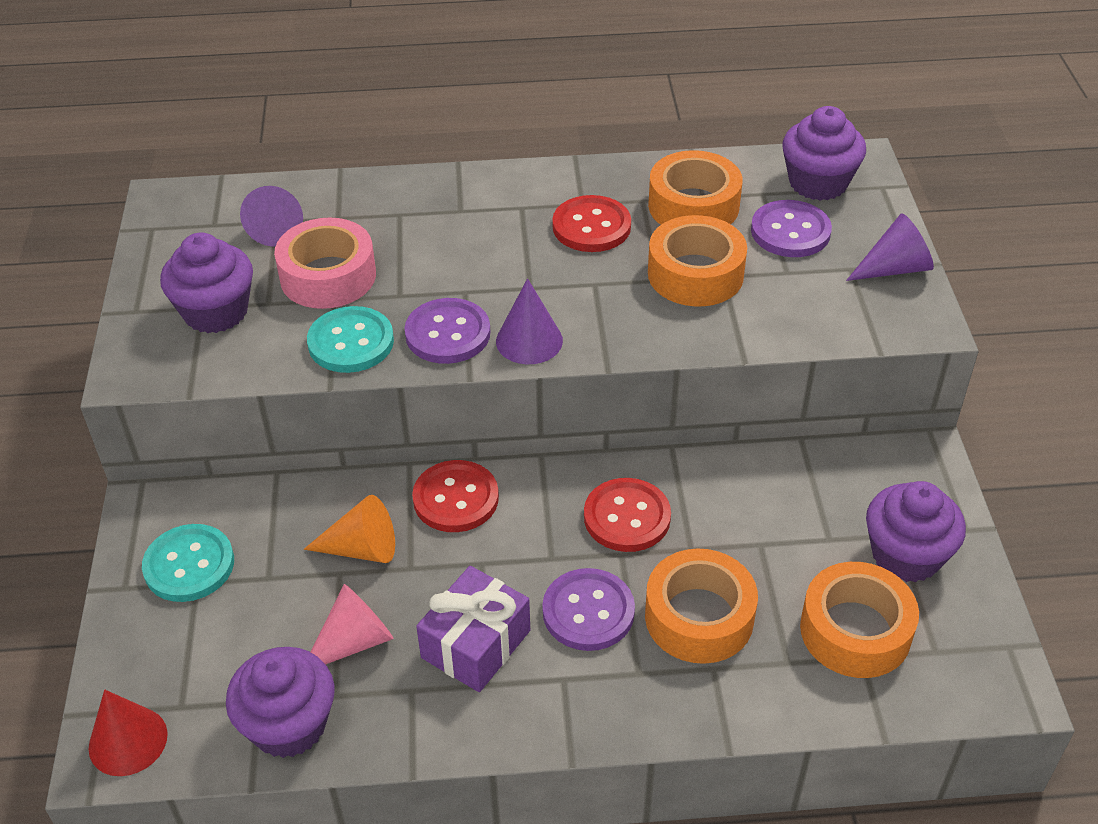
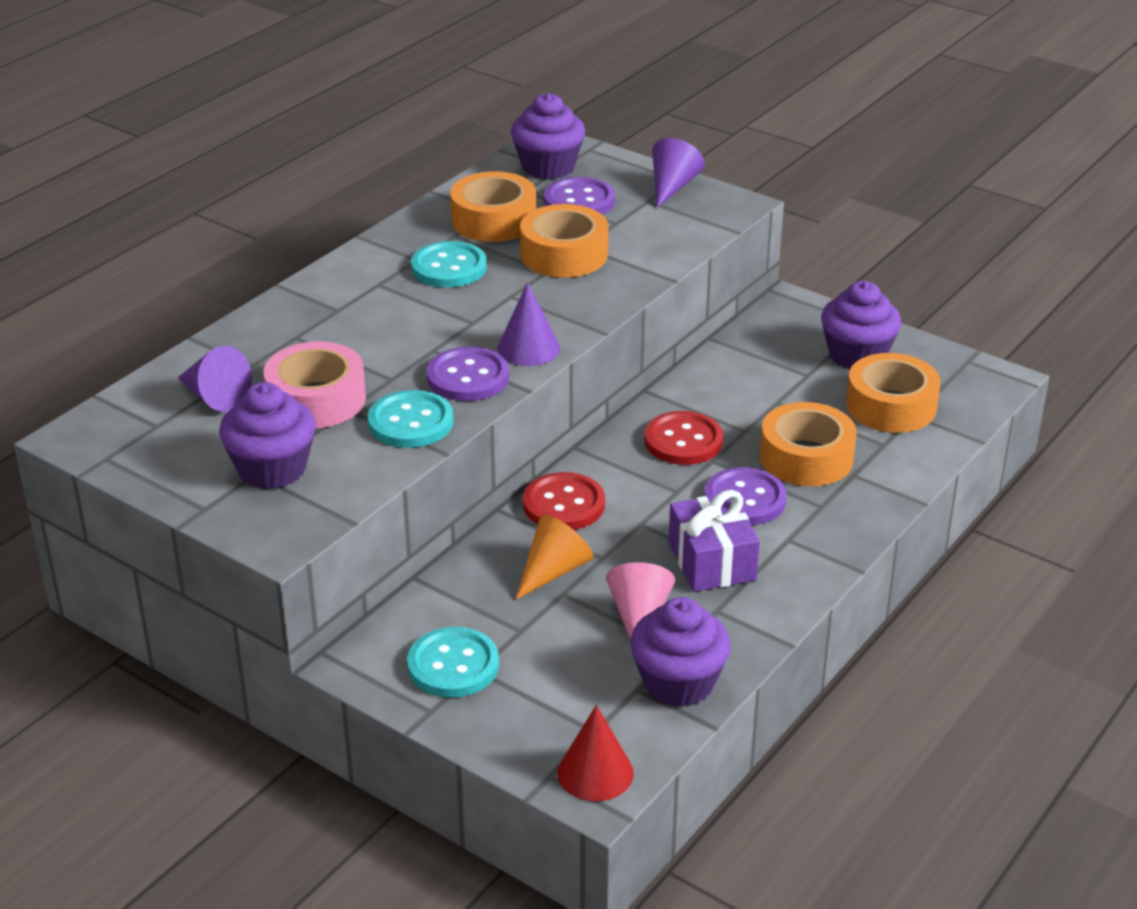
camera: 50 degrees left, 10 degrees down
(591, 226) = (449, 267): red button -> turquoise button

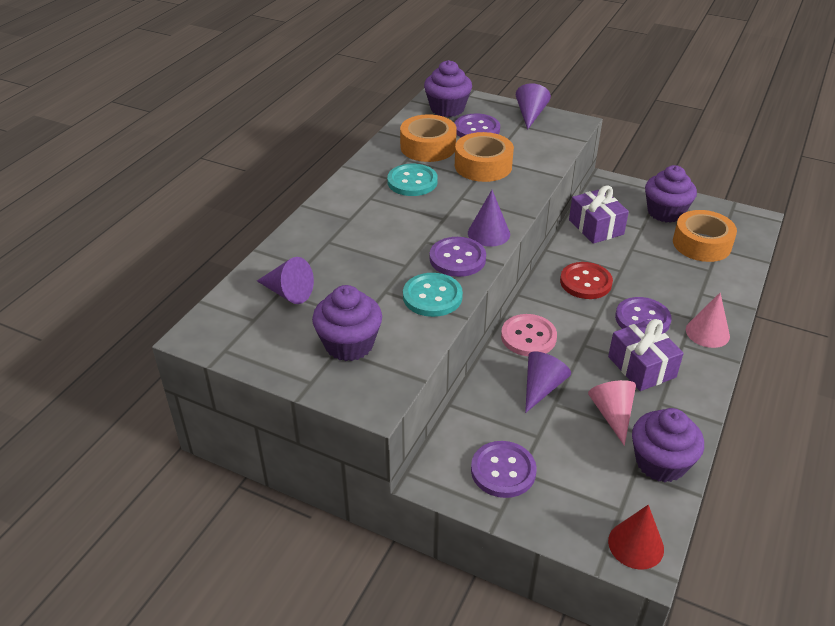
camera: 10 degrees left, 5 degrees up
(316, 399) = (360, 287): pink tape -> none
(453, 665) = (503, 471): turquoise button -> purple button
(553, 571) = (542, 387): orange cone -> purple cone
(564, 504) = (528, 337): red button -> pink button
(736, 366) = (596, 227): none -> purple gift
(806, 458) = (667, 285): orange tape -> none
(834, 528) = (707, 332): none -> pink cone

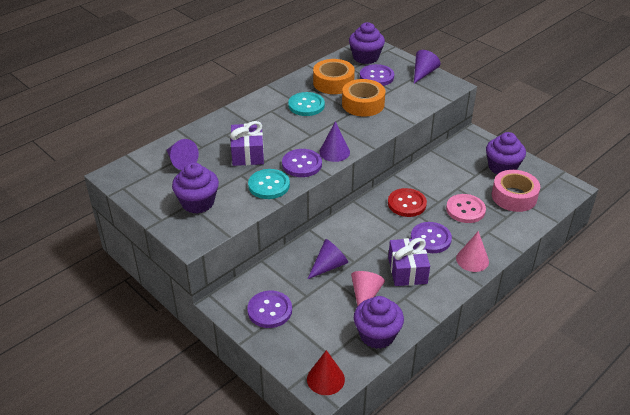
camera: 20 degrees right, 0 degrees up
(528, 337) = (341, 231): pink button -> pink button (465, 210)
(596, 227) = (441, 166): purple gift -> purple gift (248, 153)
(701, 244) = (514, 196): orange tape -> pink tape

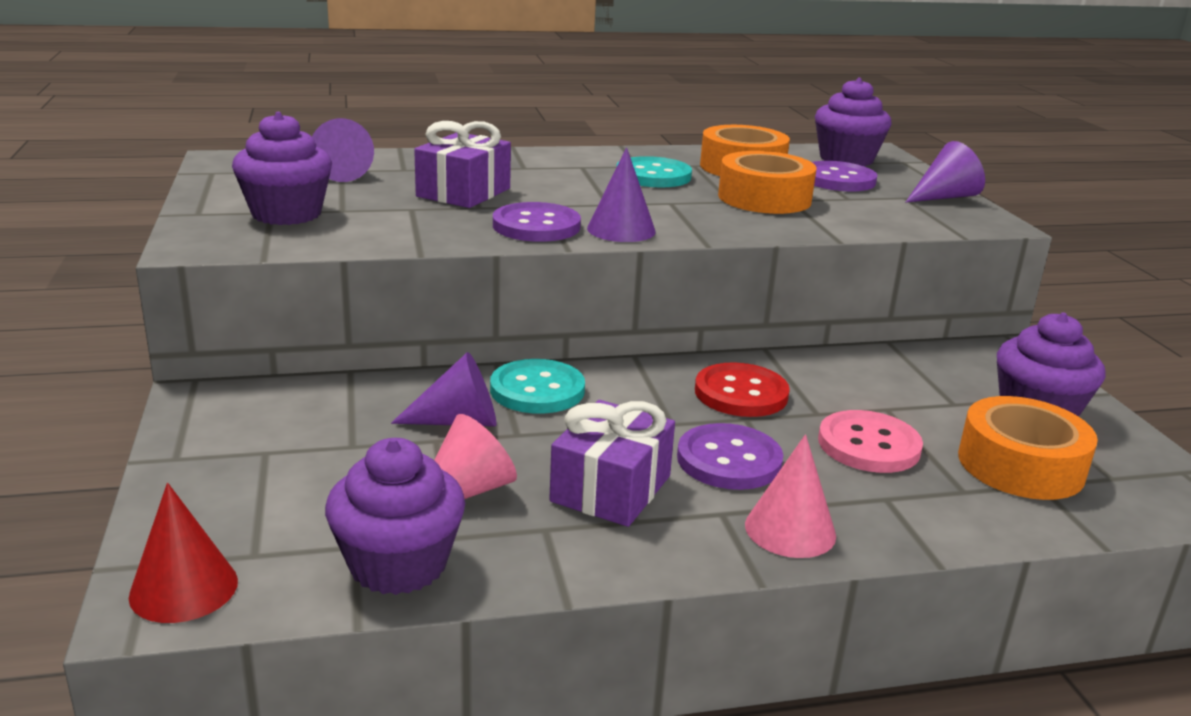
camera: 30 degrees right, 15 degrees down
(269, 185) = (436, 230): turquoise button -> turquoise button (537, 390)
(269, 310) = (255, 438): purple button -> none
(514, 196) = (1020, 465): pink tape -> orange tape

